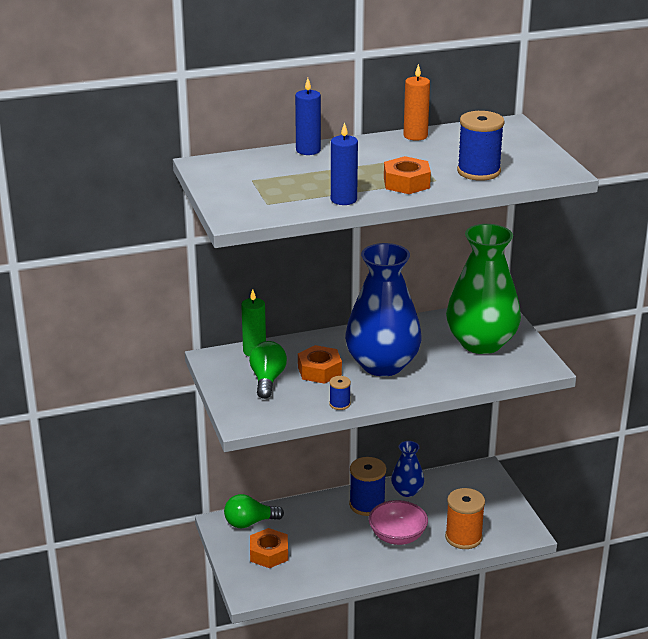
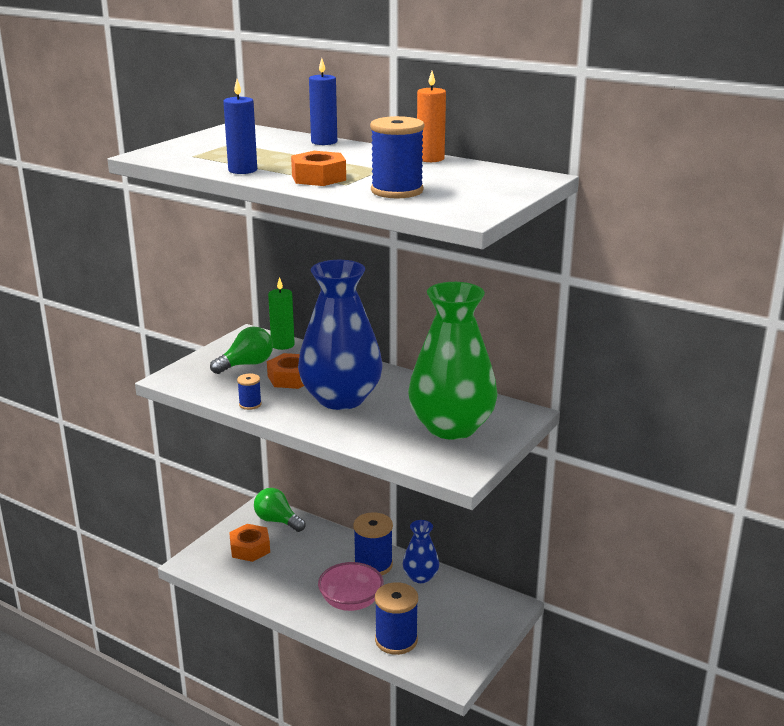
camera: 50 degrees right, 5 degrees down
(463, 537) = (396, 640): orange spool -> blue spool

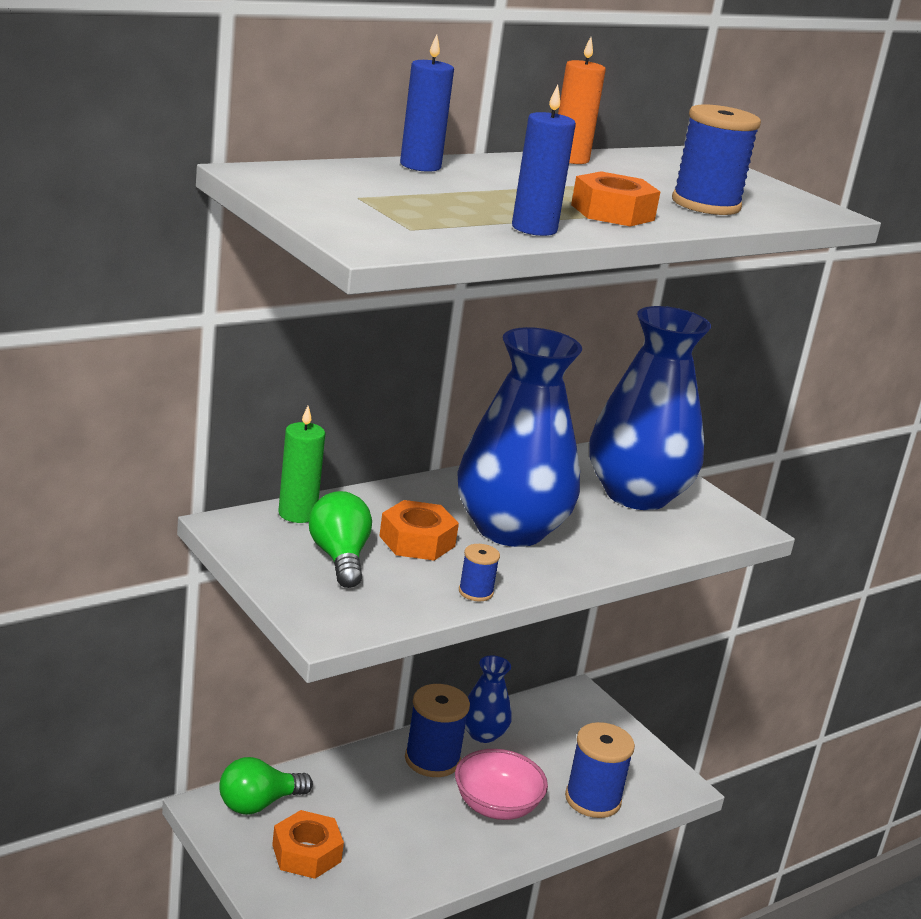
camera: 70 degrees left, 0 degrees up
(451, 427) = (636, 495): green vase -> blue vase

